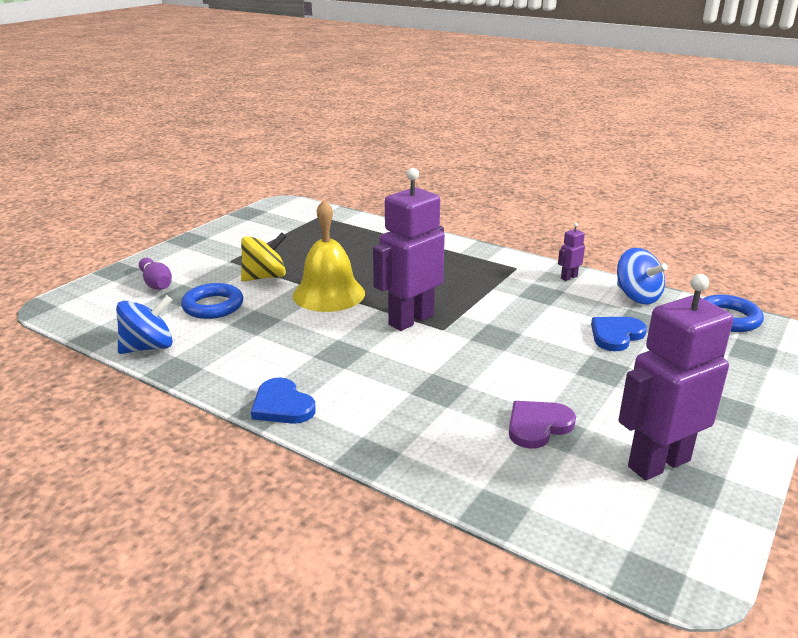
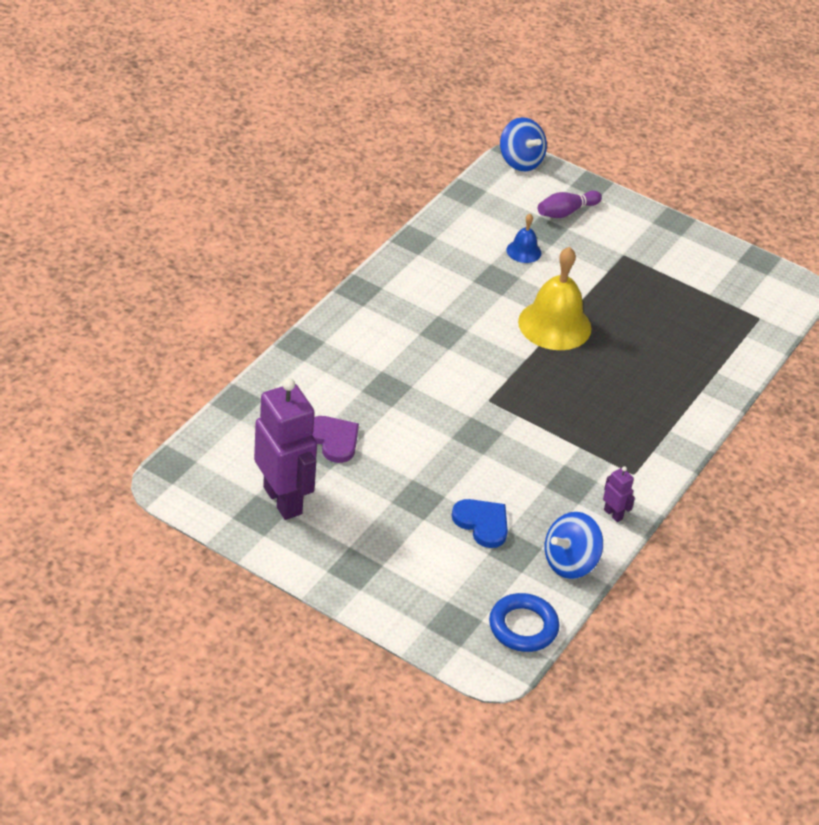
camera: 85 degrees right, 15 degrees up
(148, 347) = (449, 222): blue spinning top -> blue spinning top (520, 161)
(213, 306) = (523, 251): blue ring -> blue bell
(265, 277) = (587, 281): yellow spinning top -> none
(282, 405) = (364, 299): blue heart -> none
(410, 320) = (505, 379): purple robot -> none

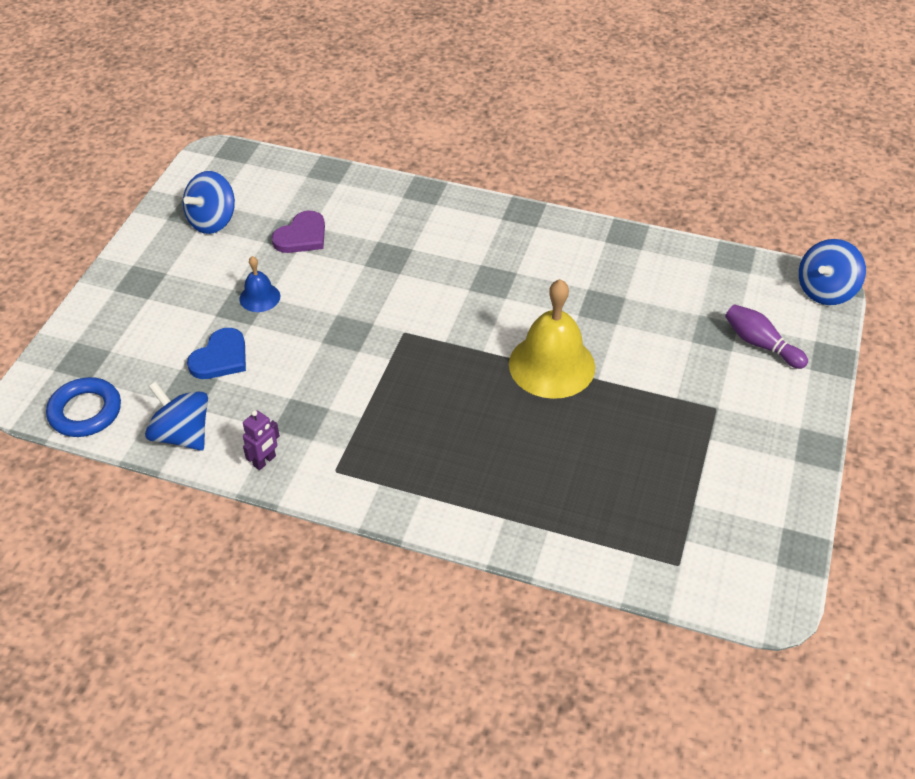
camera: 80 degrees right, 5 degrees up
(283, 500) = (213, 221): purple robot -> blue spinning top
(523, 251) = (663, 319): blue bell -> blue bell (259, 297)

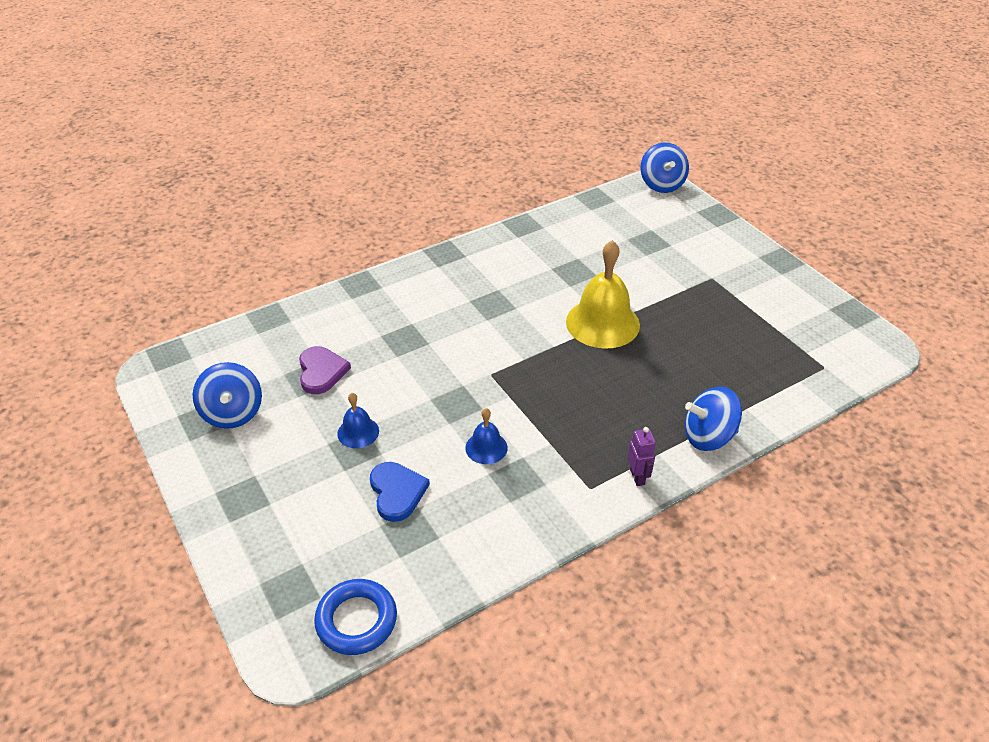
camera: 50 degrees left, 5 degrees down
(182, 435) = (457, 563): blue spinning top -> blue spinning top (708, 436)
(265, 461) = (539, 525): purple robot -> purple robot (637, 477)
(316, 380) = (486, 447): none -> blue bell
(760, 344) = (678, 231): purple bowling pin -> none

